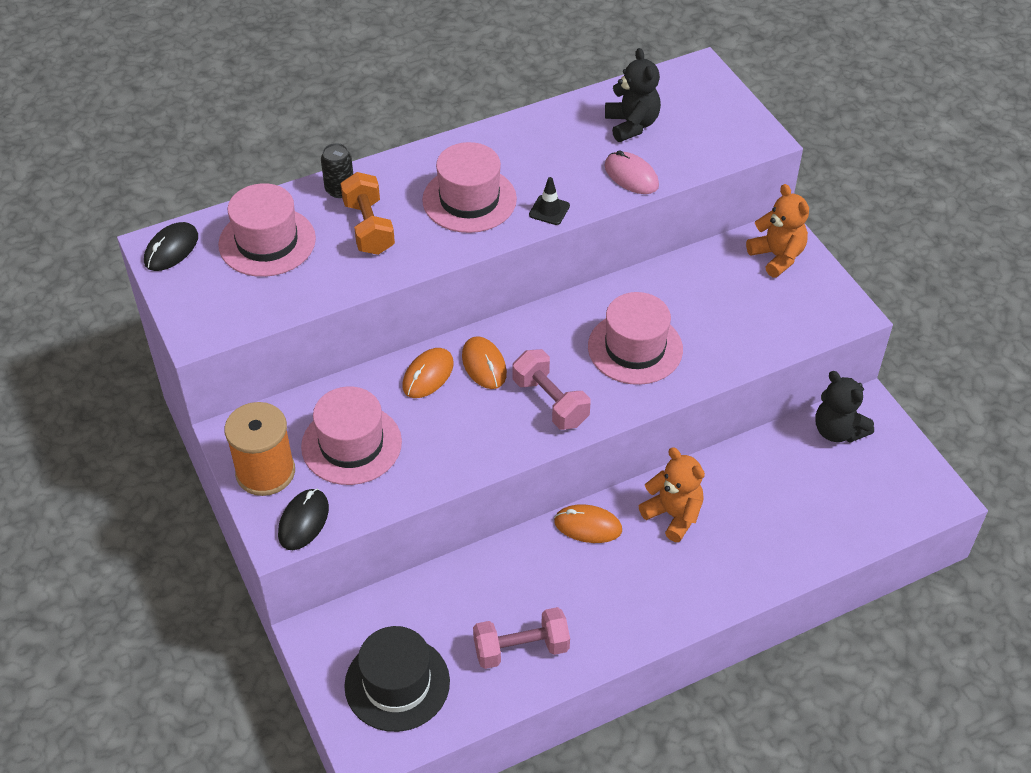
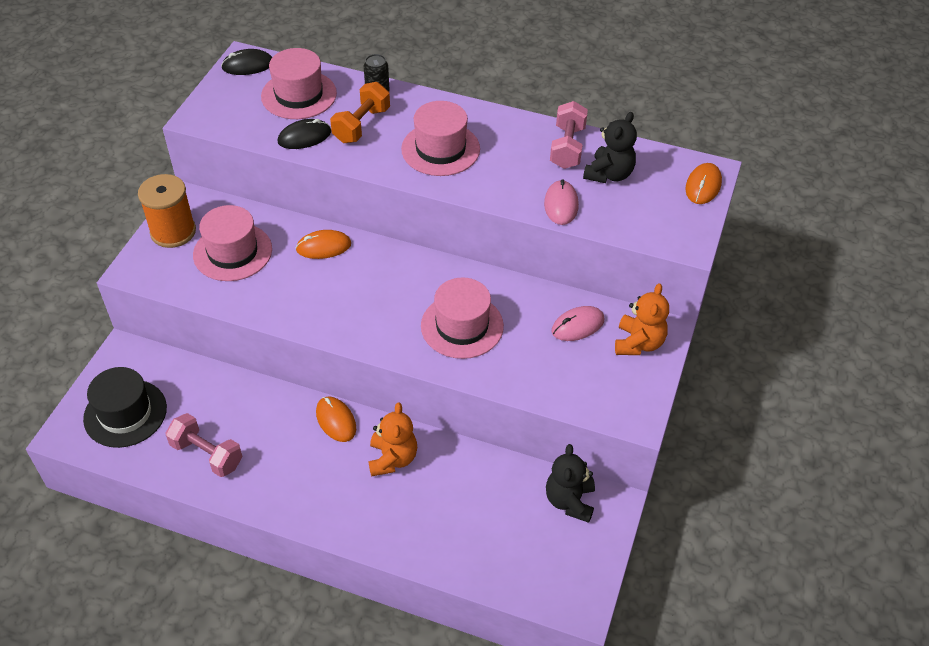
camera: 45 degrees right, 0 degrees up
(303, 521) = (154, 272): black mouse -> black mouse (304, 137)
(484, 365) = (361, 265): orange mouse -> orange mouse (703, 186)
(549, 210) = (478, 189): black traffic cone -> none
(550, 402) = (367, 316): pink dumbbell -> pink dumbbell (567, 147)
(718, 278) = (578, 326): none -> pink mouse

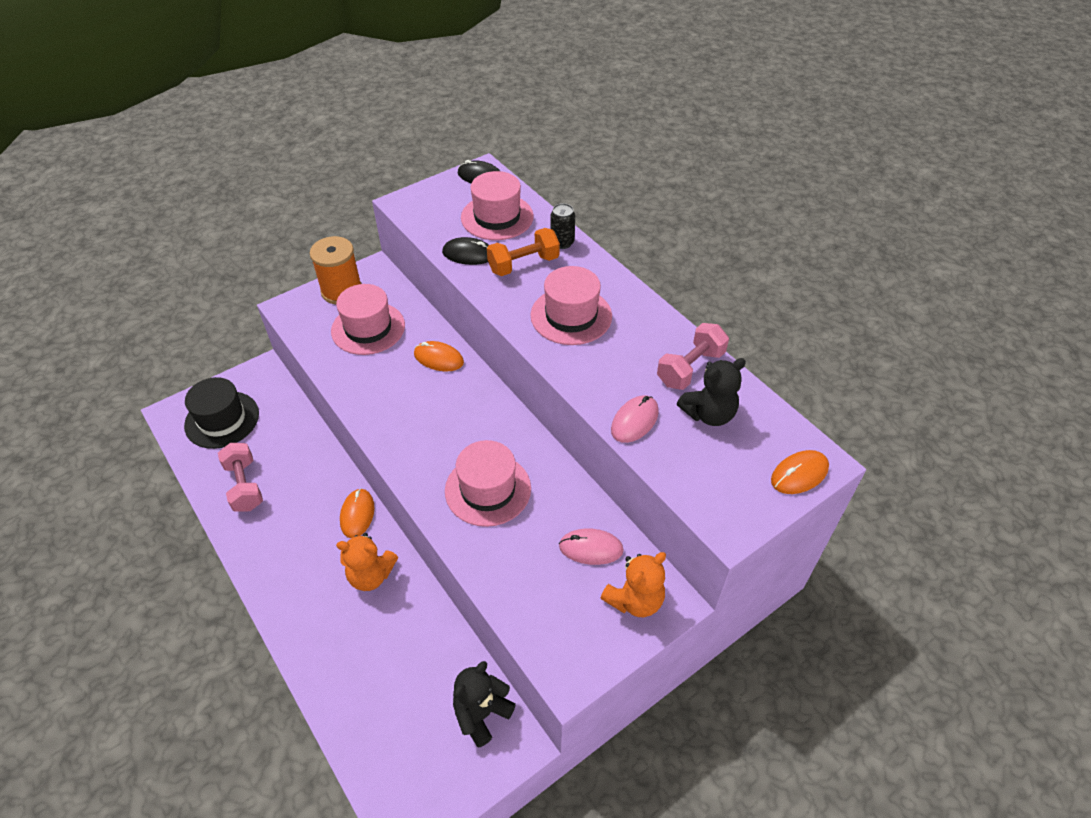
camera: 35 degrees right, 0 degrees up
(392, 458) = (371, 575): orange teddy bear -> orange teddy bear turned 60 degrees clockwise

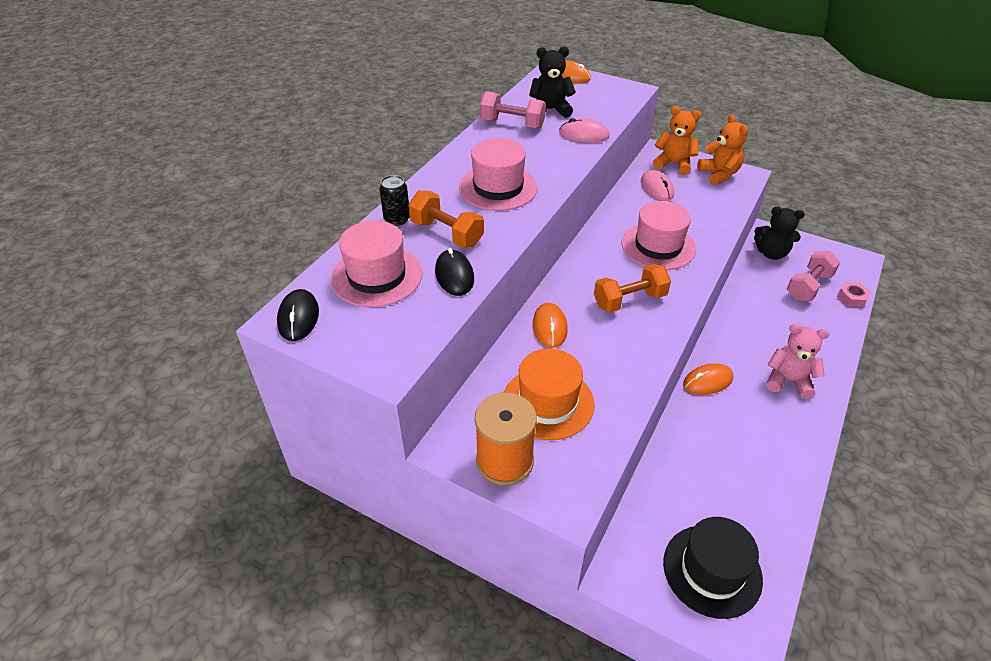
camera: 115 degrees left, 5 degrees down
(245, 486) = (759, 487): pink dumbbell -> pink dumbbell (808, 286)
(309, 582) = (788, 380): none -> pink teddy bear
(356, 751) = (852, 297): none -> pink nut
(368, 328) = (548, 402): pink hat -> orange hat
(371, 575) = (746, 346): orange teddy bear -> orange teddy bear (719, 174)
(430, 425) = (629, 300): none -> orange dumbbell
(709, 414) = (550, 110): black teddy bear -> black teddy bear turned 45 degrees counterclockwise

